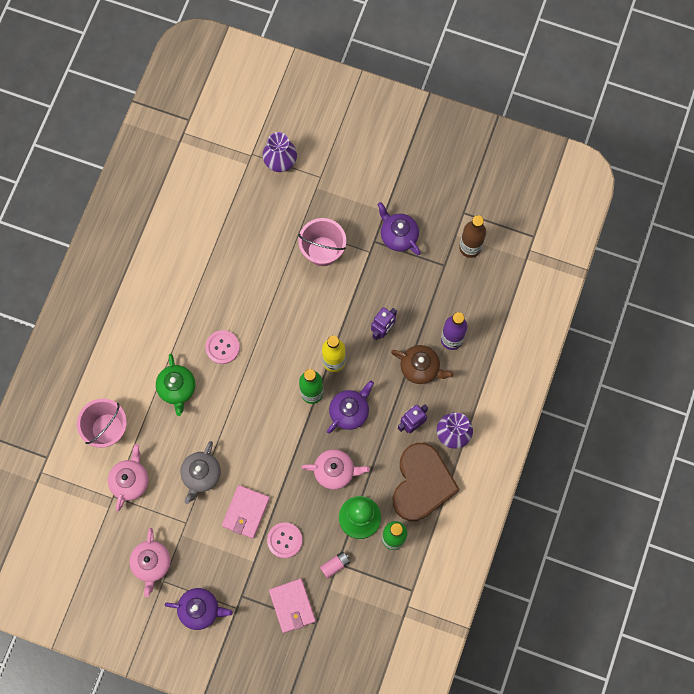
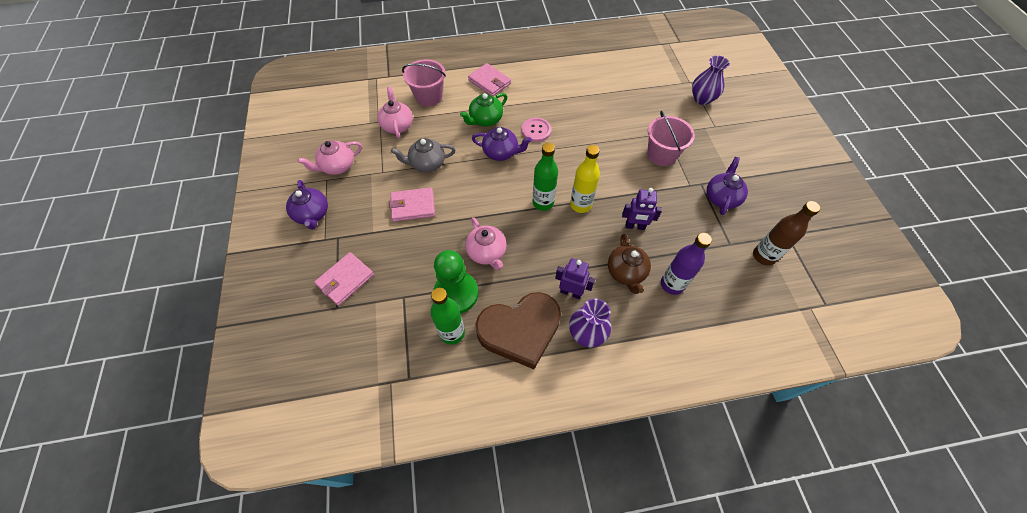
camera: 60 degrees right, 15 degrees down
(124, 354) = (489, 82): none -> pink wallet
(130, 480) = (397, 125): pink teapot -> pink teapot turned 90 degrees counterclockwise
(284, 540) = (403, 245): pink button -> none
(335, 565) = (400, 295): pink battery -> none
(349, 411) = (547, 237): purple teapot -> purple teapot (501, 152)

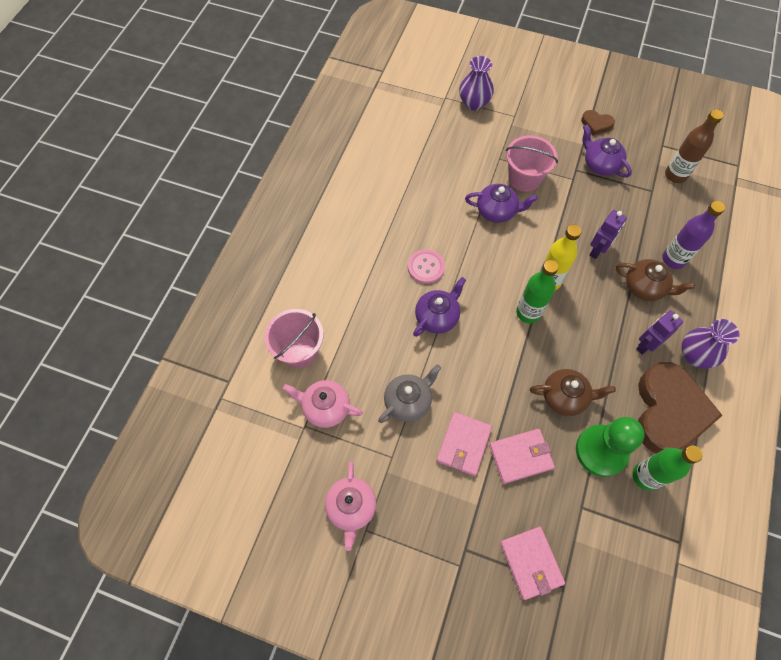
camera: 60 degrees left, 5 degrees up
(312, 214) = (414, 568): purple teapot -> purple teapot (497, 211)
(427, 164) = (408, 401): grey teapot -> grey teapot turned 150 degrees counterclockwise
(485, 120) = (378, 308): green teapot -> none
(487, 253) = (565, 397): pink teapot -> brown teapot
(489, 82) = (319, 274): pink wallet -> pink wallet (520, 456)
(761, 180) = (596, 124): none -> brown heart

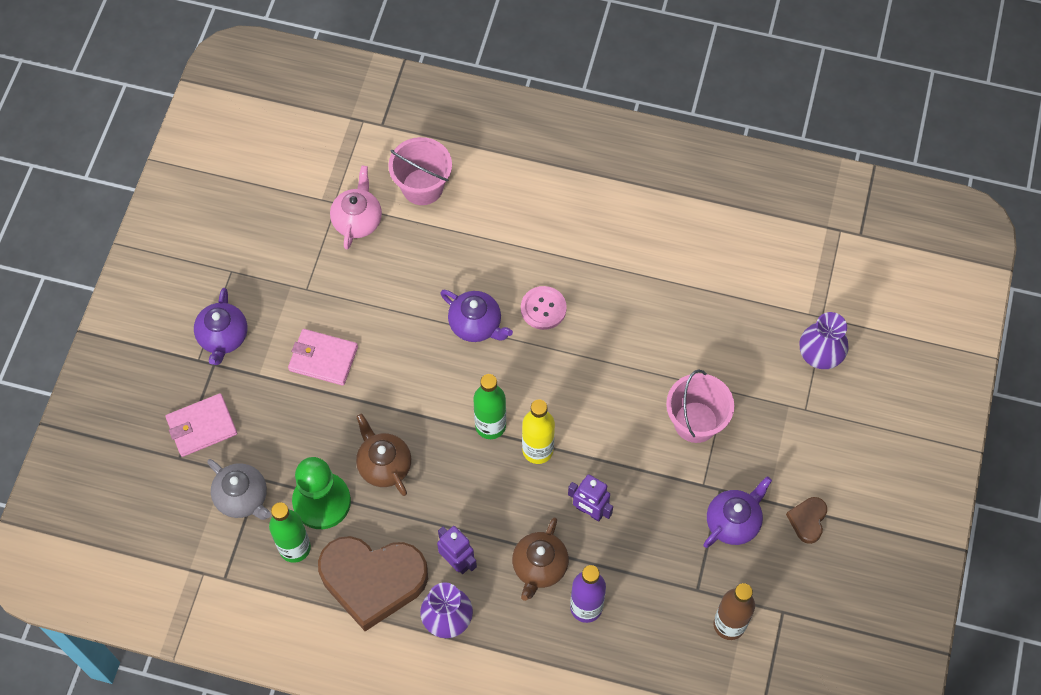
camera: 85 degrees right, 0 degrees up
(351, 508) = (253, 256): pink teapot -> none
(408, 401) = (369, 301): grey teapot -> grey teapot (243, 498)
(497, 211) = (636, 388): purple teapot -> purple teapot (223, 337)
(520, 456) = (312, 417): pink wallet -> none
(565, 397) = (384, 465): brown teapot -> brown teapot turned 150 degrees clockwise

